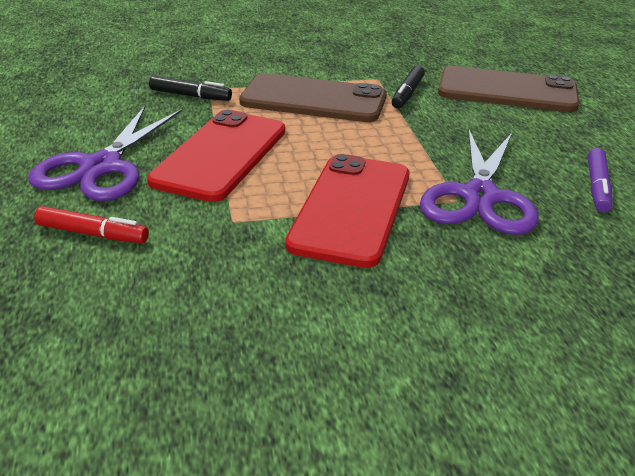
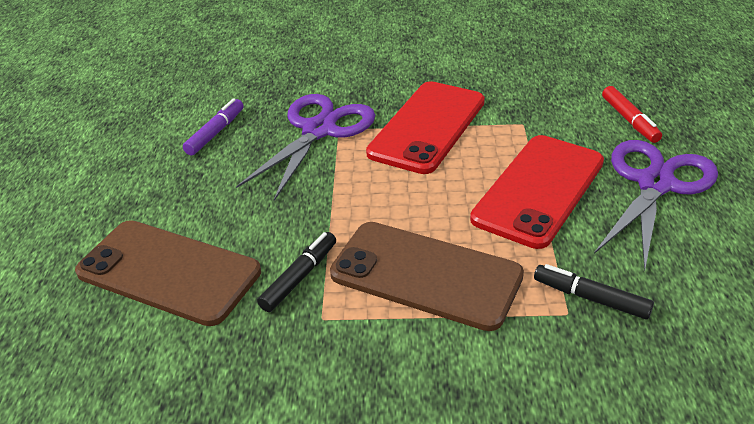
camera: 165 degrees left, 5 degrees up
(93, 234) = (629, 120): red marker -> red marker turned 135 degrees counterclockwise

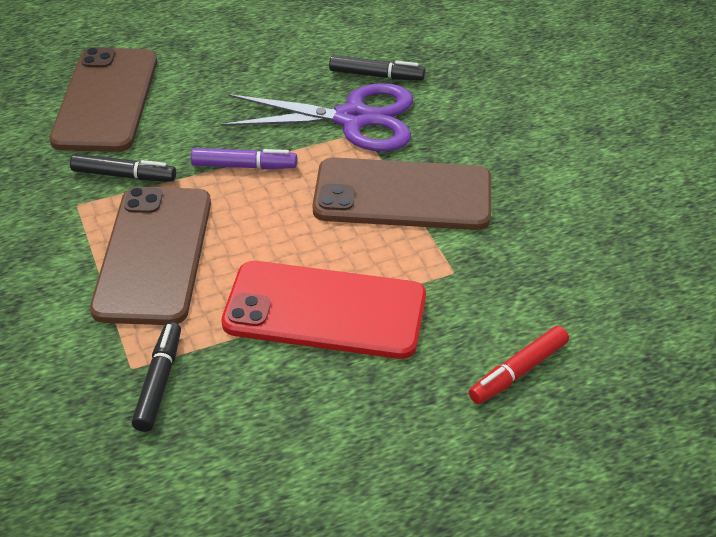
camera: 65 degrees right, 5 degrees up
(216, 132) = (313, 55): purple marker -> purple marker (244, 166)
(272, 108) = (376, 75): none -> black marker
(427, 127) = (402, 195): red phone -> brown phone
(655, 184) = (385, 414): purple scissors -> none

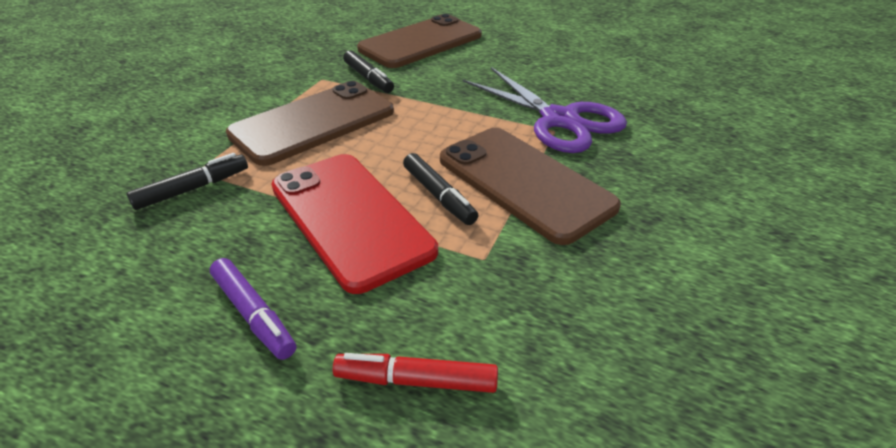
camera: 45 degrees right, 5 degrees down
(244, 166) = (442, 108): purple marker -> purple marker (254, 314)
(376, 75) = (617, 104): black marker -> black marker (439, 196)

